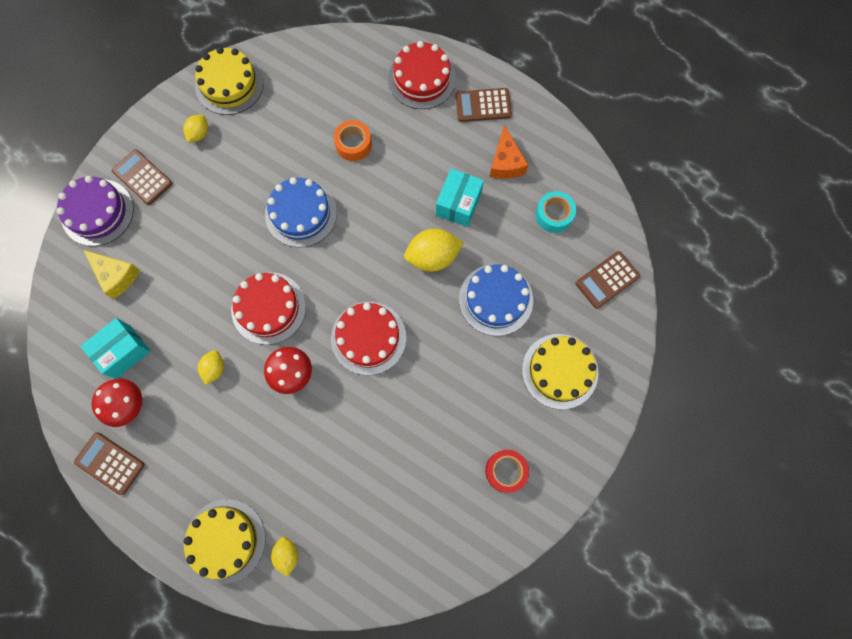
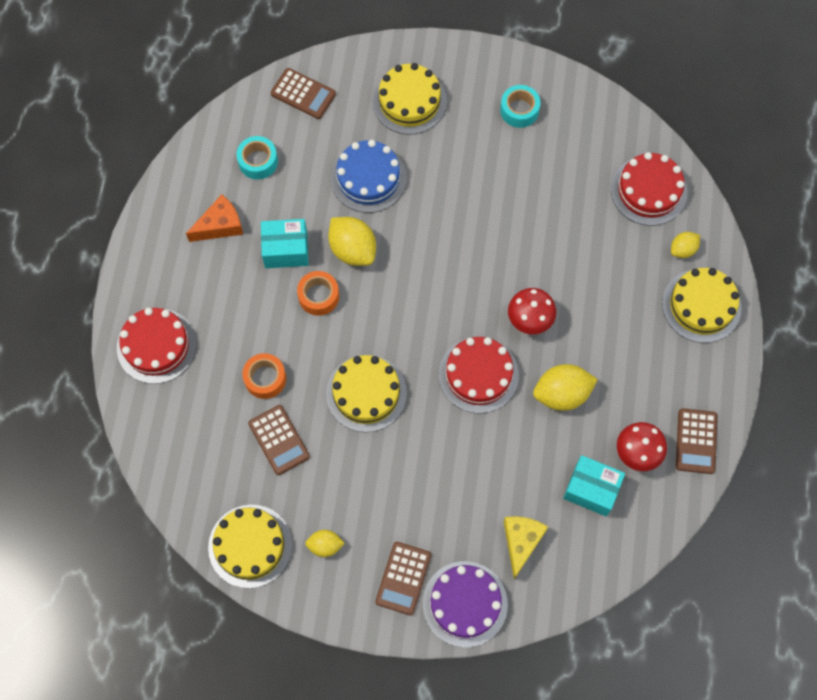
camera: 115 degrees left, 5 degrees down
(214, 369) = (562, 394): yellow lemon -> yellow lemon, size x1.76
(301, 213) = (366, 393): blue cake -> yellow cake
(368, 338) = (461, 271): red cake -> red cake (648, 191)
(403, 212) = (318, 296): none -> orange tape
(483, 105) = (163, 272): brown calculator -> brown calculator (279, 440)
(505, 471) = (519, 110): red tape -> turquoise tape

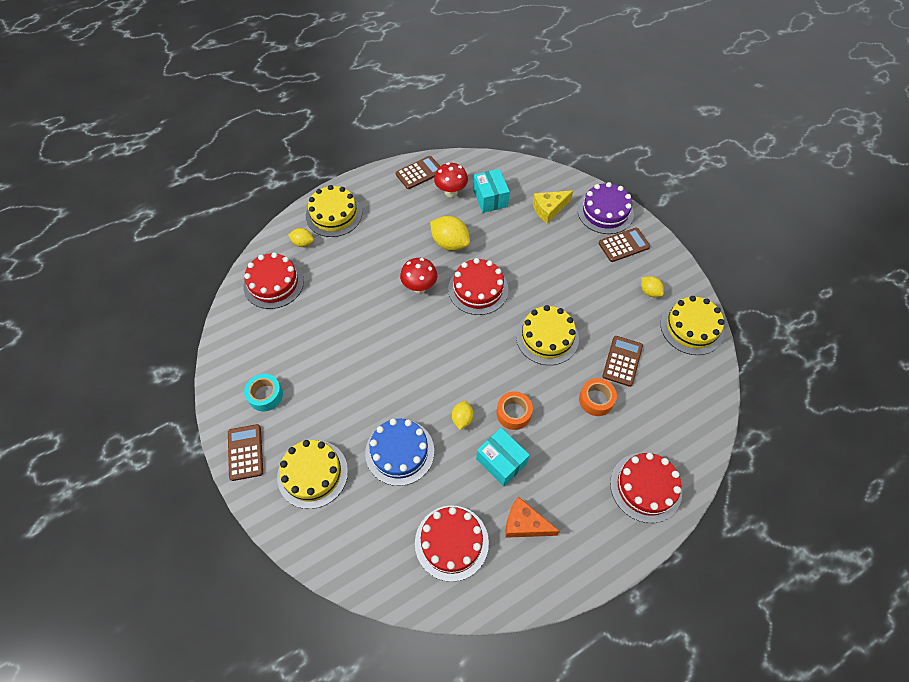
camera: 130 degrees left, 10 degrees down
(258, 161) = (451, 542): turquoise tape -> red cake
(303, 94) = (366, 559): brown calculator -> brown calculator (245, 452)
(353, 250) = (462, 419): yellow lemon -> yellow lemon, size x0.57

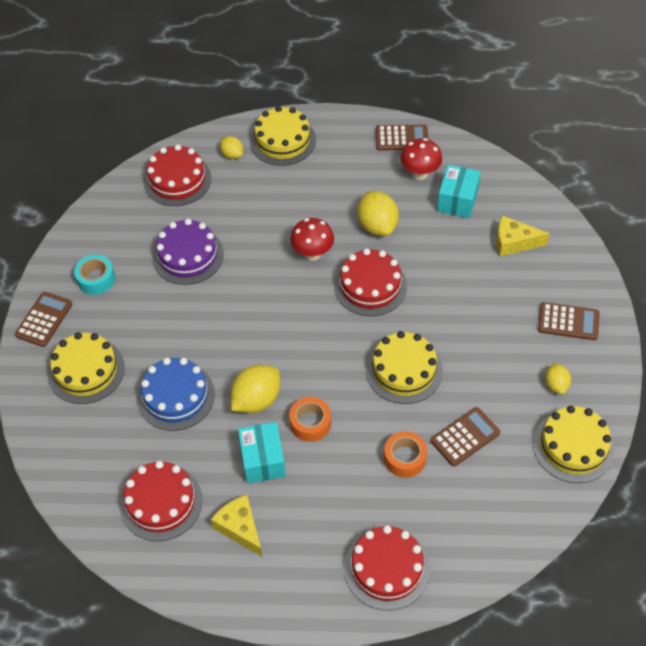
camera: 35 degrees right, 5 degrees down
(462, 419) = (256, 400): yellow lemon -> yellow lemon, size x1.76
(524, 524) = (240, 528): orange cheese -> yellow cheese
(605, 212) = (577, 276): purple cake -> purple cake (188, 255)

